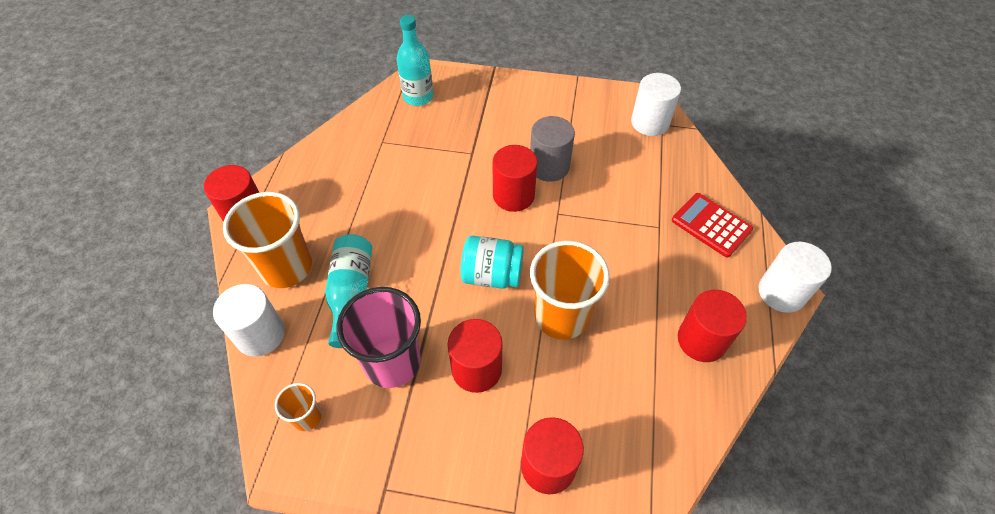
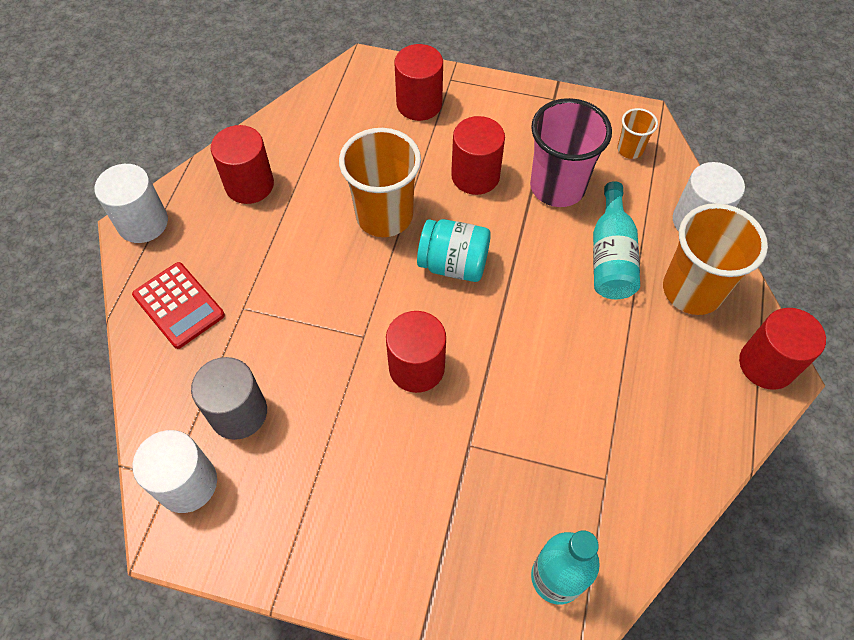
camera: 175 degrees left, 5 degrees up
(549, 166) = (360, 411): grey cylinder -> grey cylinder (238, 412)

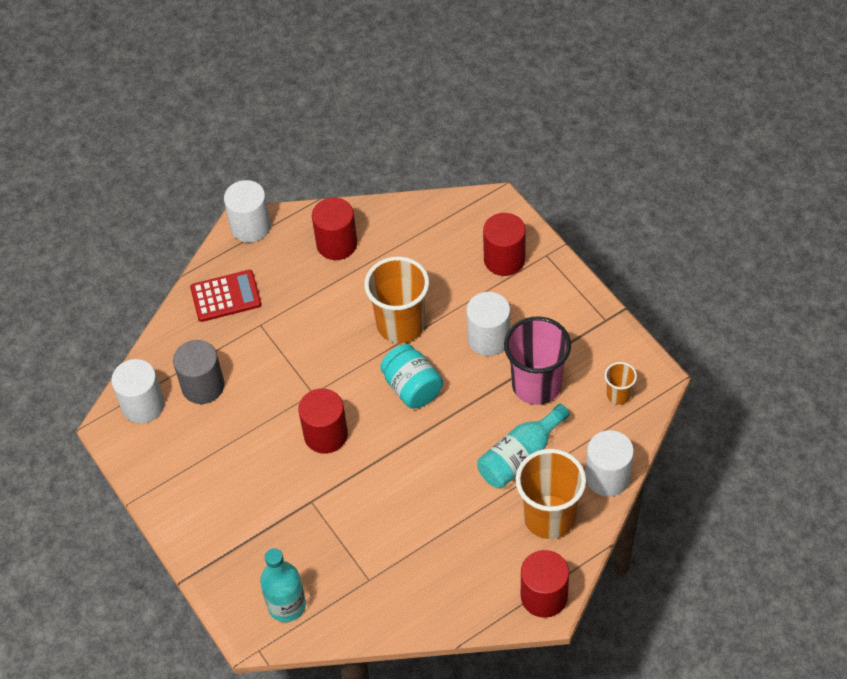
camera: 45 degrees right, 5 degrees down
(179, 305) = (226, 296): red calculator -> red calculator turned 105 degrees counterclockwise
(475, 176) = (488, 338): red cylinder -> white cylinder

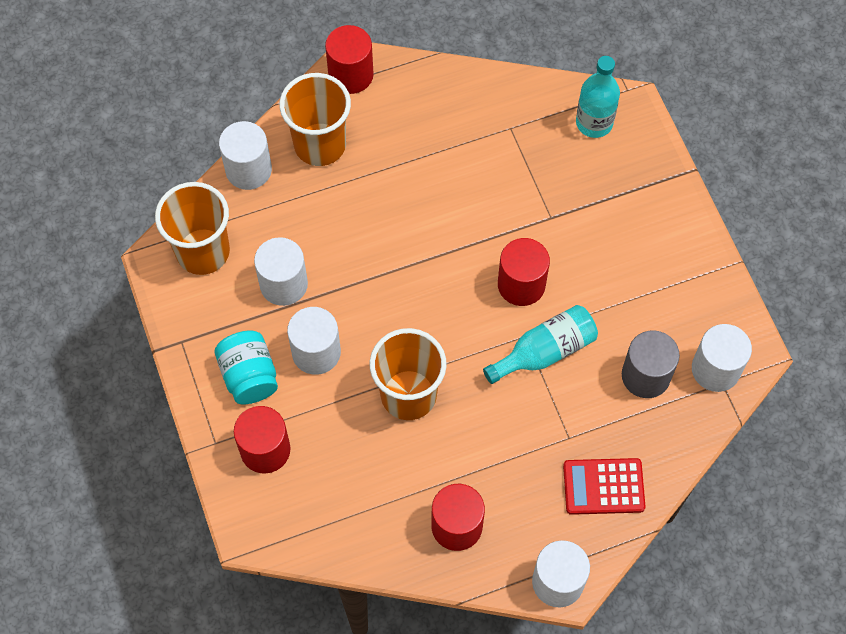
camera: 170 degrees left, 10 degrees up
(412, 388) = (416, 314): turquoise jar -> turquoise jar (249, 376)
(520, 456) = (327, 211): turquoise bottle -> turquoise bottle (544, 351)
(536, 385) = (283, 284): pink cup -> white cylinder
(618, 395) = (203, 252): orange cup -> orange cup, size x2.05

